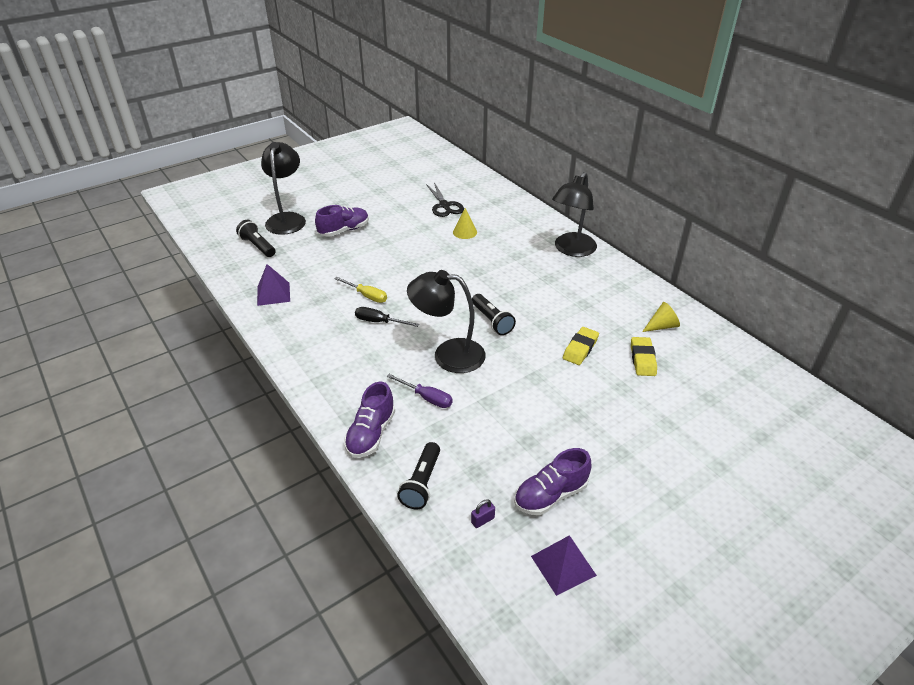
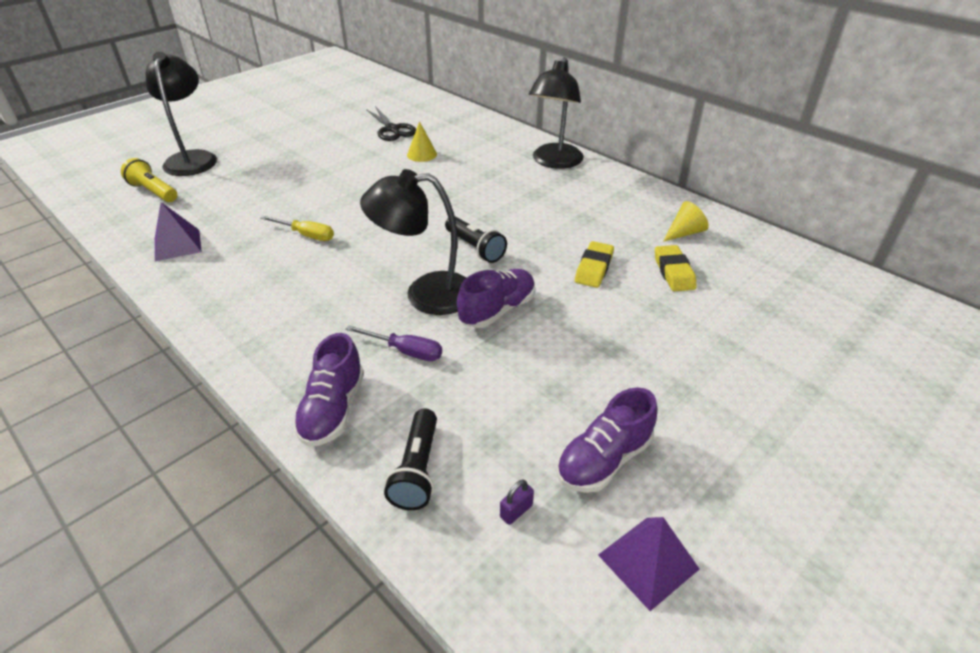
camera: 10 degrees left, 0 degrees up
(258, 246) = (153, 192): black flashlight -> yellow flashlight
(344, 230) = (268, 165): purple shoe -> purple shoe (497, 310)
(379, 322) = (327, 264): black screwdriver -> none

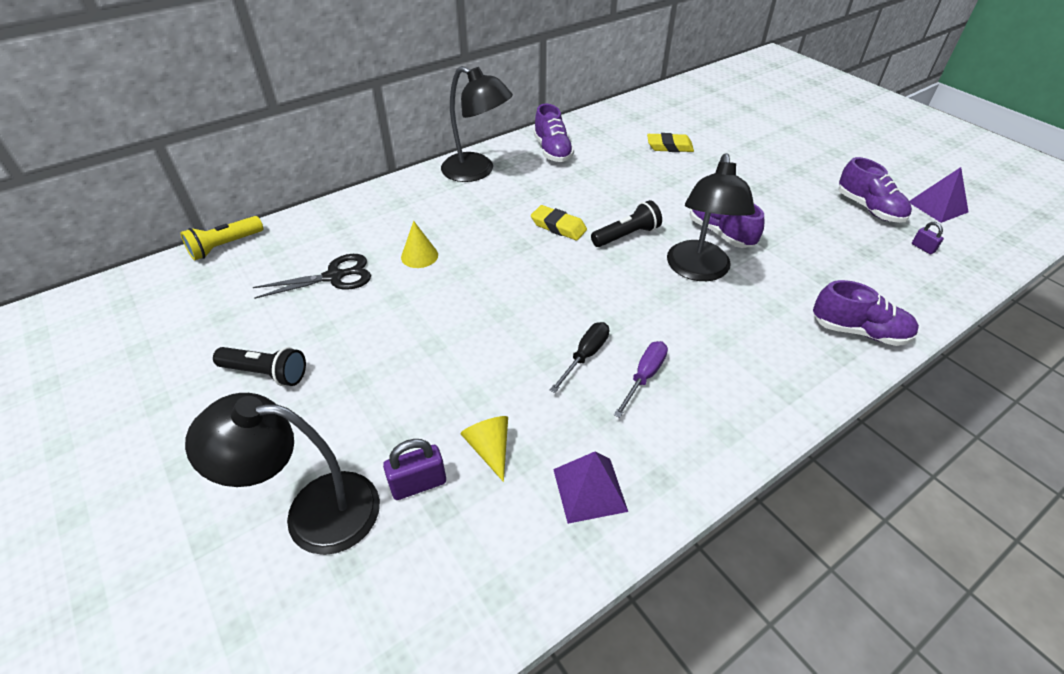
camera: 80 degrees left, 5 degrees up
(153, 192) = (418, 553): yellow flashlight -> yellow flashlight (225, 246)
(201, 185) = (418, 484): none -> purple padlock
(306, 235) = (585, 356): yellow screwdriver -> black screwdriver
(405, 351) = (779, 287): purple screwdriver -> purple screwdriver (644, 377)
(417, 470) = (905, 288): black flashlight -> black flashlight (266, 373)
(594, 268) = (663, 179): yellow eraser -> yellow eraser (558, 227)
(615, 196) = (552, 151): none -> purple shoe
(684, 233) = (616, 132): yellow cone -> yellow cone (489, 448)

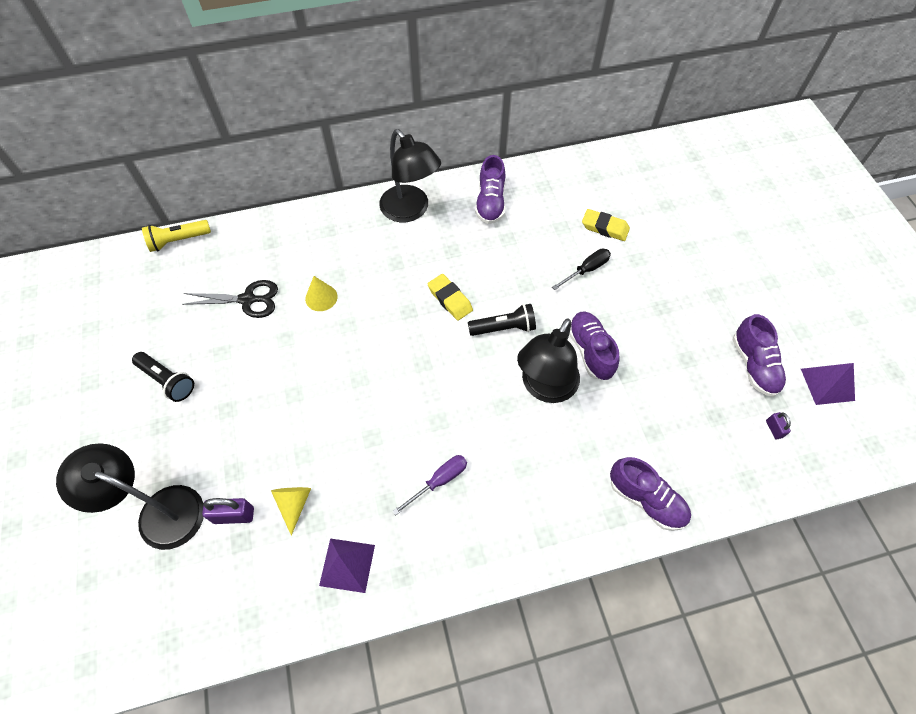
camera: 20 degrees right, 15 degrees up
(585, 356) = (403, 445): black screwdriver -> black screwdriver (586, 270)

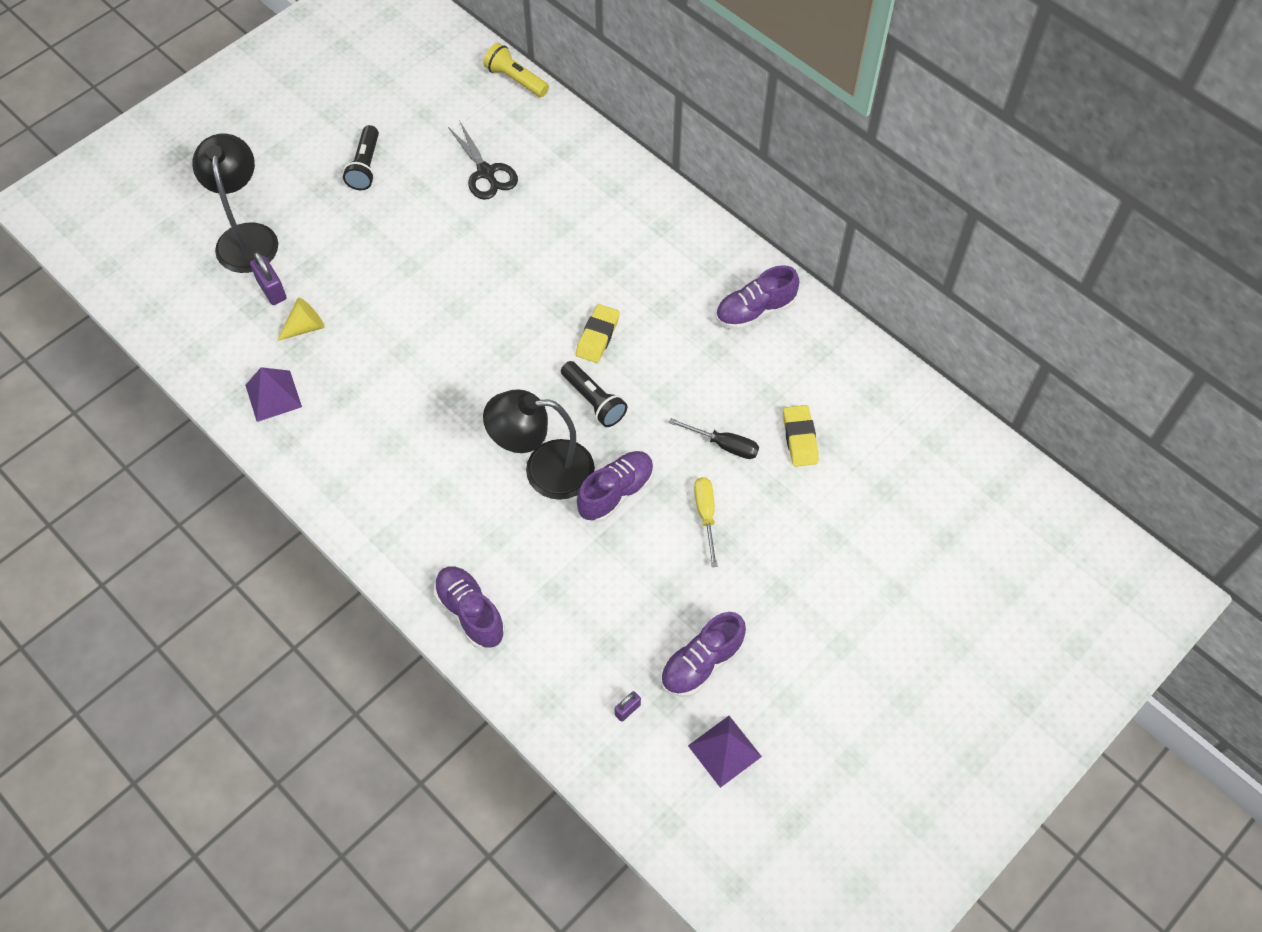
camera: 60 degrees right, 0 degrees up
(321, 297) = (527, 228): yellow cone -> none
(410, 211) = (689, 244): black lamp -> none
(439, 481) = (389, 426): purple screwdriver -> none
(637, 307) = (706, 515): none -> yellow screwdriver
(646, 499) = (470, 612): purple shoe -> purple shoe turned 135 degrees clockwise

